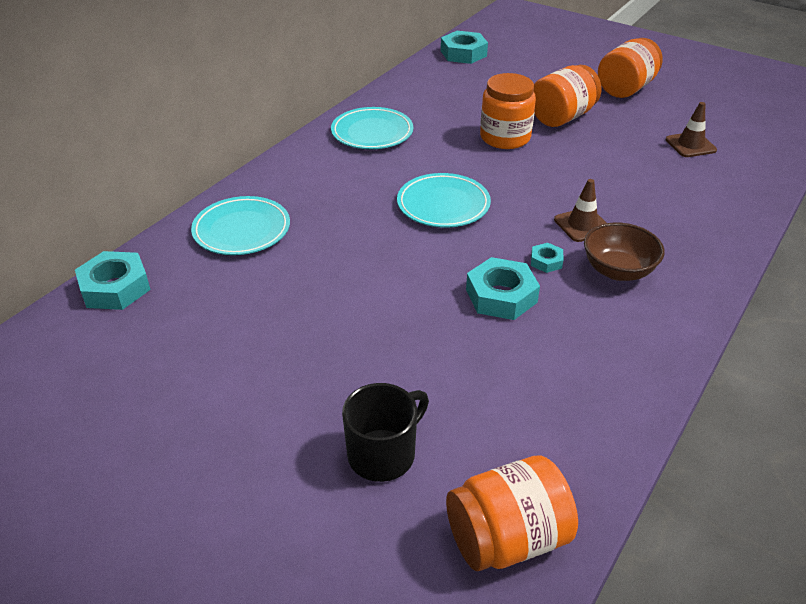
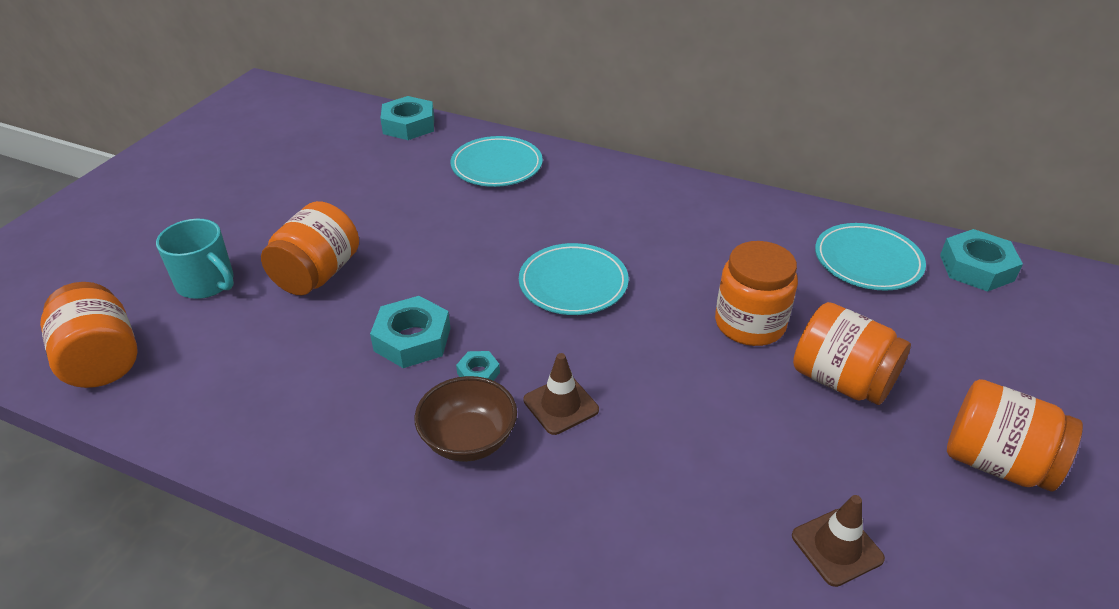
camera: 80 degrees right, 0 degrees up
(372, 132) = (707, 215): turquoise plate -> turquoise plate (867, 261)
(383, 454) = (207, 283): black mug -> turquoise mug
(390, 360) = (317, 274): none -> orange jar

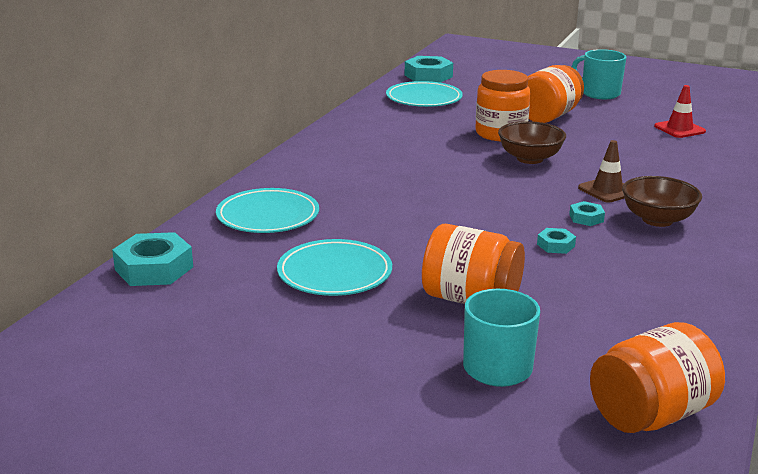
camera: 90 degrees left, 15 degrees down
(412, 339) = (555, 245): turquoise nut -> turquoise nut, size x0.51
(573, 283) = (465, 184): turquoise plate -> turquoise plate (334, 273)
(662, 343) = (530, 158): none -> brown bowl
(837, 547) = (679, 129): brown traffic cone -> red traffic cone
(996, 462) = (599, 93): orange jar -> turquoise mug

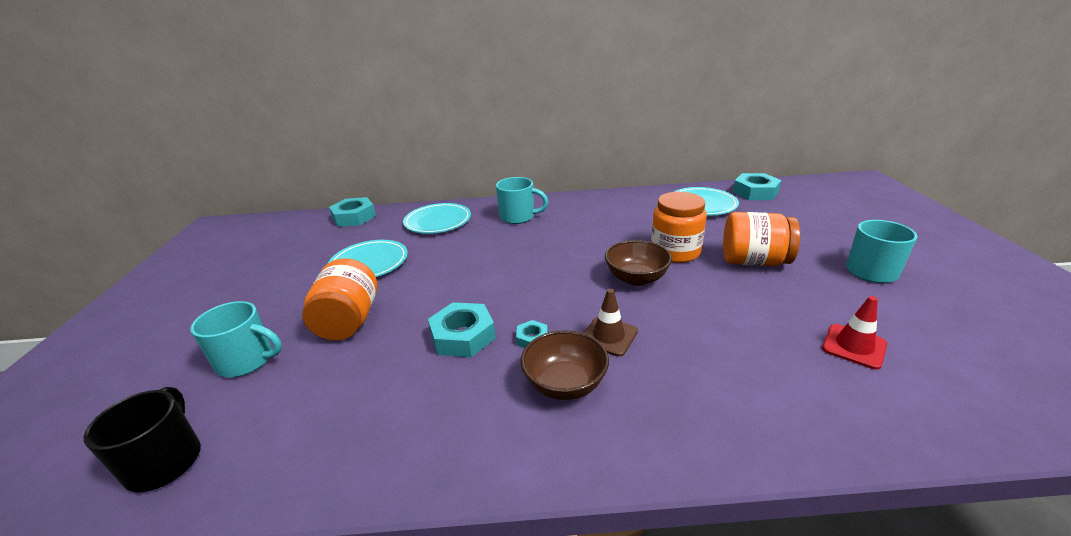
camera: 65 degrees right, 5 degrees up
(327, 173) = (518, 217): none -> turquoise mug
(555, 245) = (463, 336): turquoise nut -> turquoise nut, size x1.94
(650, 414) = (166, 461): orange jar -> black mug

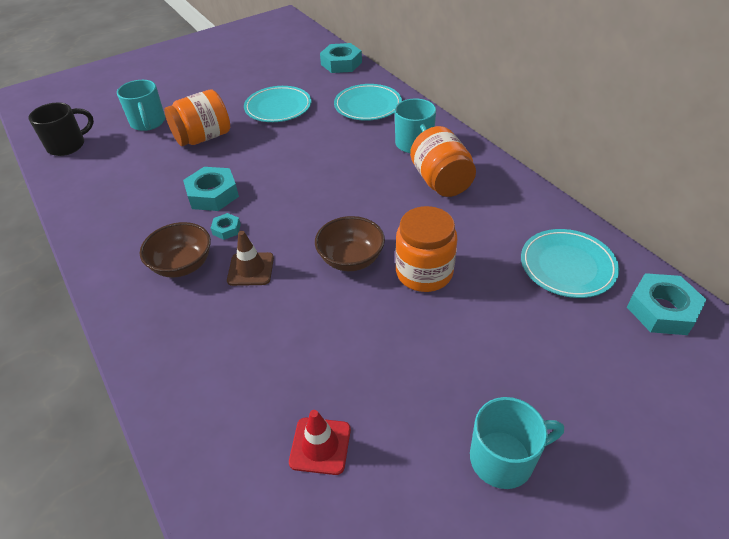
camera: 60 degrees right, 15 degrees up
(753, 261) = (447, 341): orange jar -> orange jar (441, 181)

